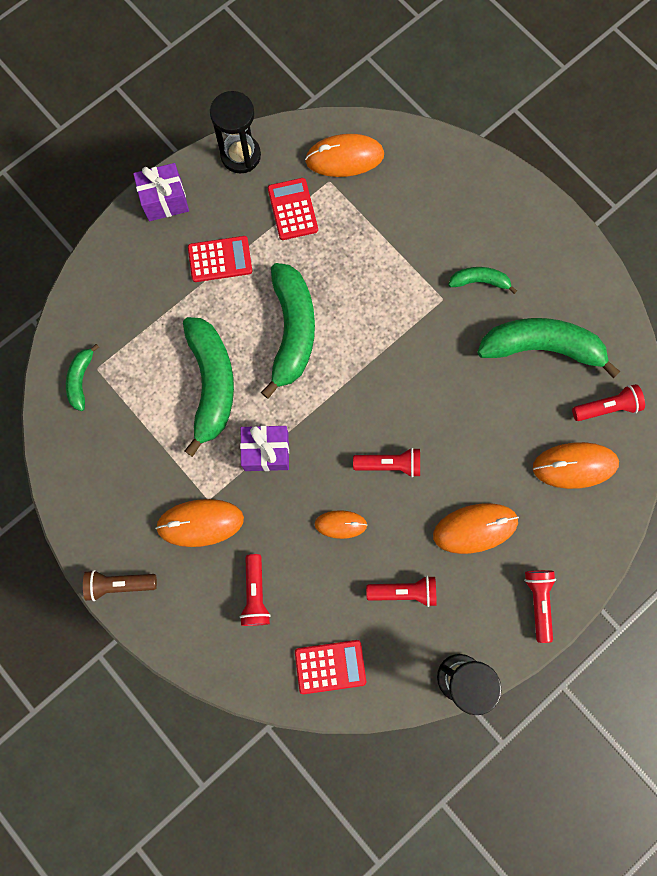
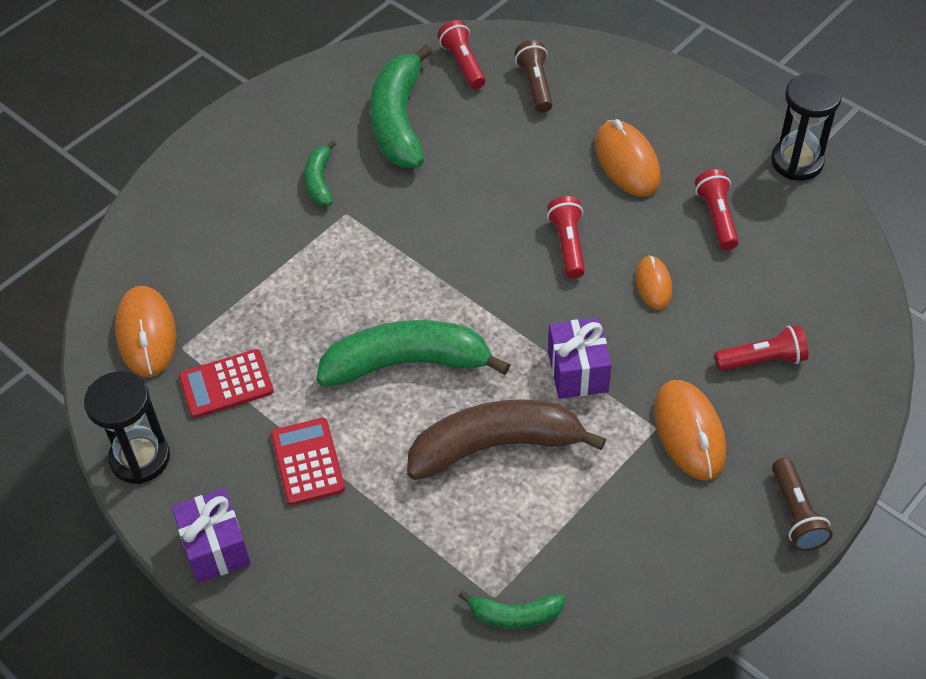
camera: 95 degrees left, 25 degrees down
(211, 384) = (495, 446): green banana -> brown banana
(330, 666) = (825, 276): red calculator -> none
(538, 601) = (694, 105): red flashlight -> none
(574, 465) = (535, 85): orange mouse -> brown flashlight

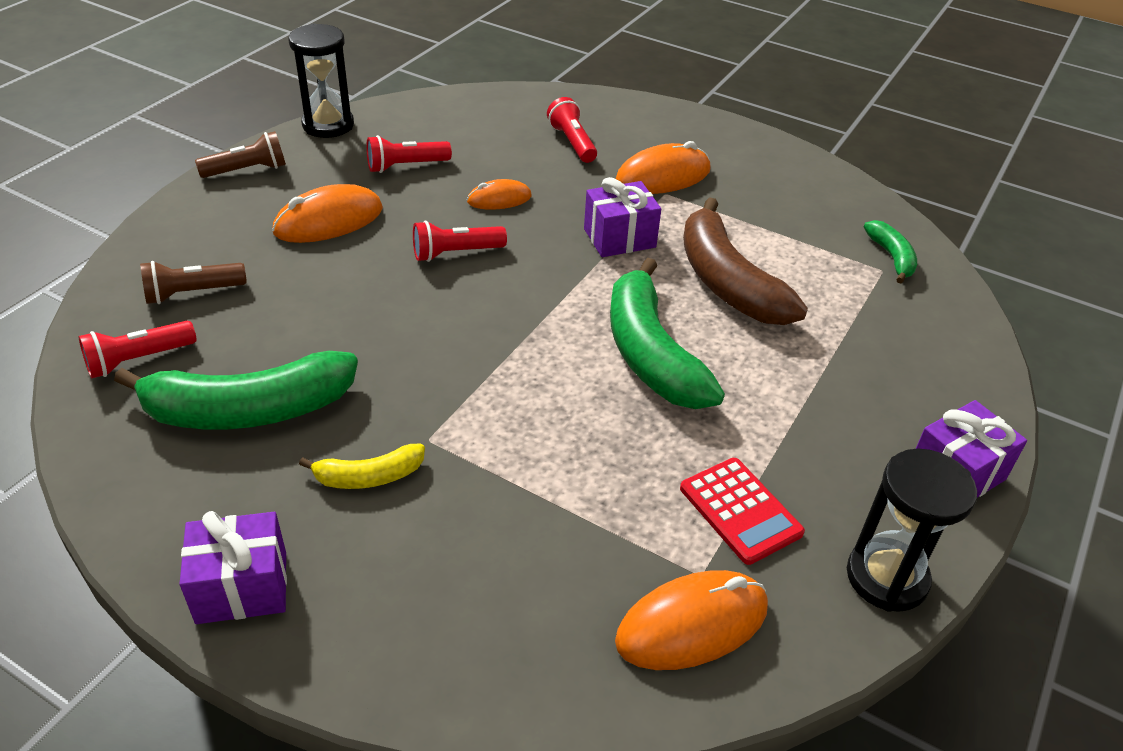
camera: 105 degrees left, 10 degrees down
(250, 124) = (242, 587): none -> purple gift
(307, 462) = (811, 415): red calculator -> none
(319, 181) = (369, 476): green banana -> yellow banana
(796, 514) = (718, 129): brown flashlight -> brown flashlight (247, 170)

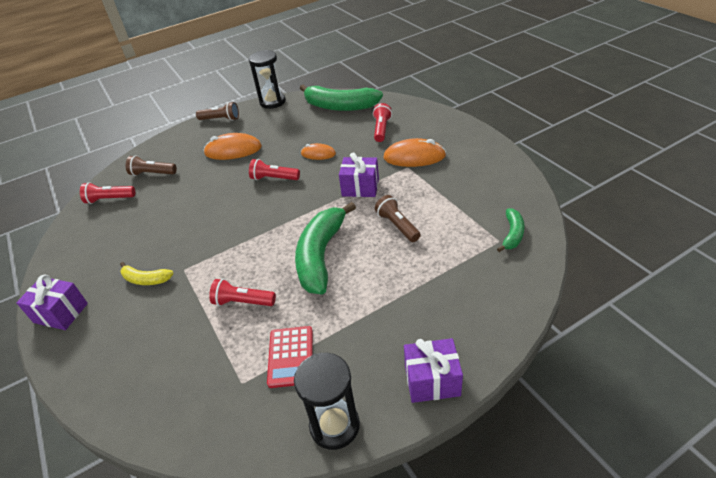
camera: 35 degrees right, 0 degrees up
(248, 410) = (128, 233): green banana -> green banana (340, 106)
(406, 166) = (289, 129): red flashlight -> red flashlight (243, 302)
(692, 624) = (215, 407): orange mouse -> none
(727, 282) = (397, 226): brown banana -> brown flashlight

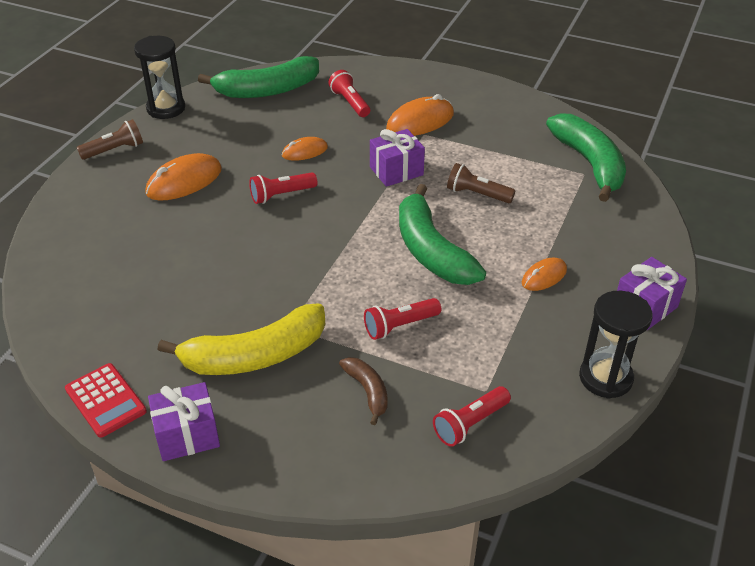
camera: 40 degrees left, 0 degrees up
(109, 199) = (74, 296): red flashlight -> red flashlight (470, 424)
(146, 279) = (255, 355): yellow banana -> yellow banana, size x2.01
(152, 174) = (99, 245): brown flashlight -> none
(174, 339) = (367, 391): none -> brown banana
(291, 356) = (506, 348): red calculator -> red calculator (105, 400)
(378, 313) = (544, 276): none -> orange mouse
(512, 234) = (589, 164): green banana -> green banana, size x2.01

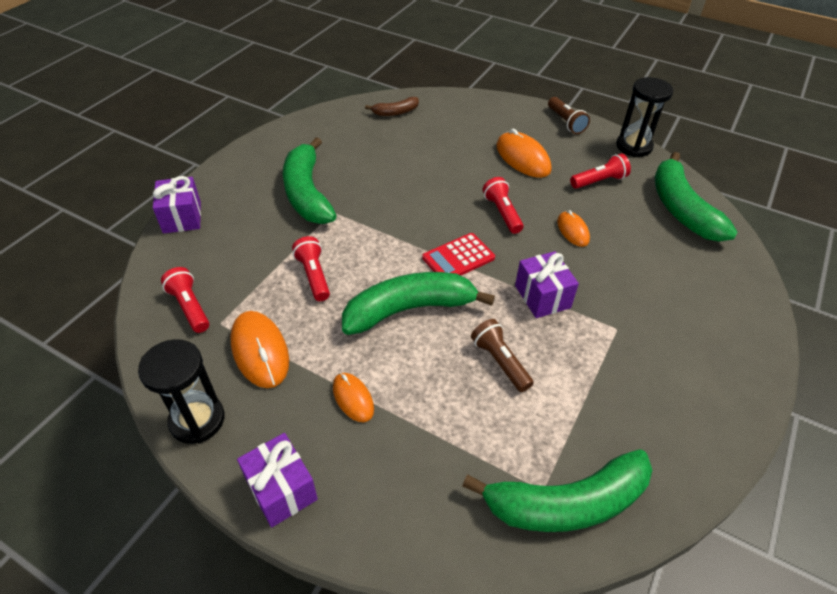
camera: 95 degrees right, 5 degrees up
(105, 400) = (289, 130): red calculator -> red calculator (458, 258)
(187, 435) = (246, 163): purple gift -> purple gift (182, 217)
(255, 355) = (307, 193): yellow banana -> green banana
(350, 103) = (671, 270): red flashlight -> red flashlight (599, 181)
(367, 391) = (248, 250): brown banana -> brown banana (395, 112)
(420, 121) = (642, 328): orange mouse -> orange mouse (260, 351)
(477, 194) = (500, 362): brown flashlight -> brown flashlight turned 60 degrees counterclockwise

